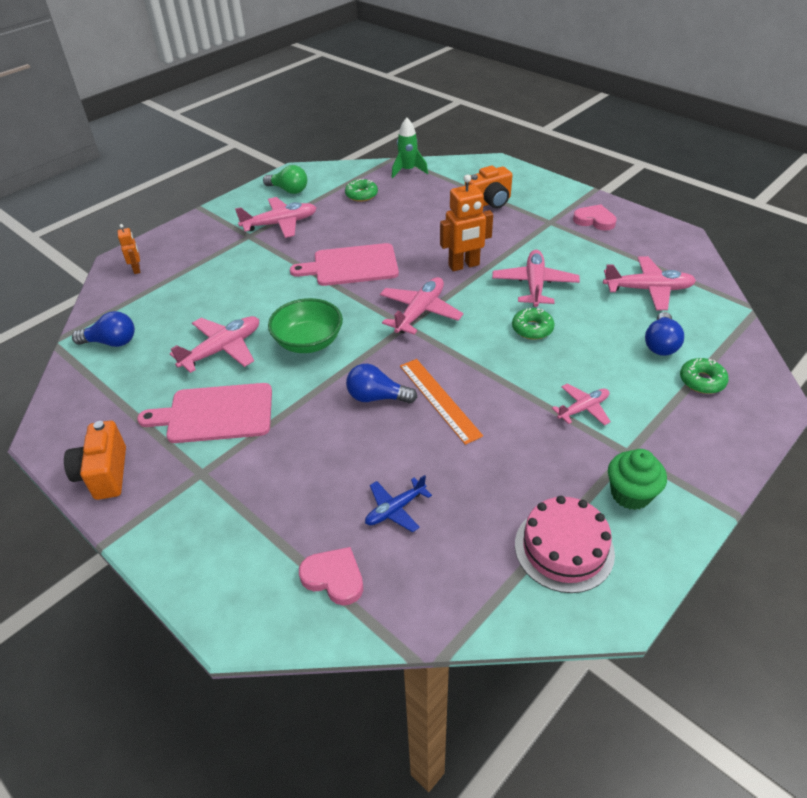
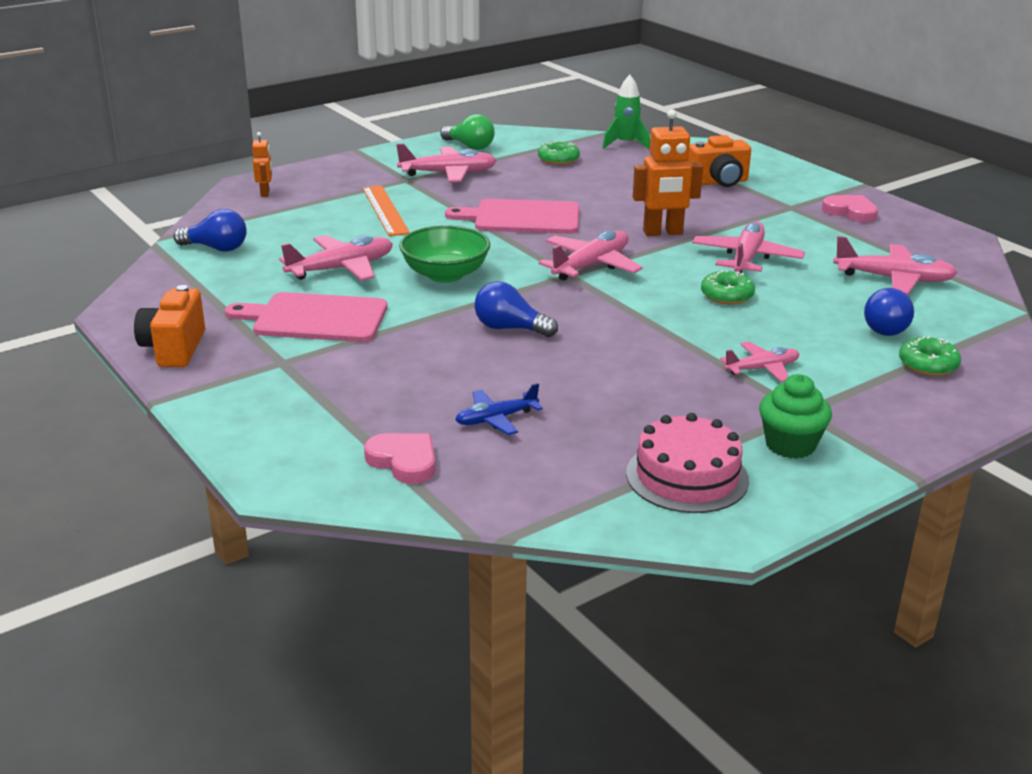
camera: 10 degrees right, 15 degrees down
(439, 400) = (585, 339): orange ruler -> orange ruler (384, 210)

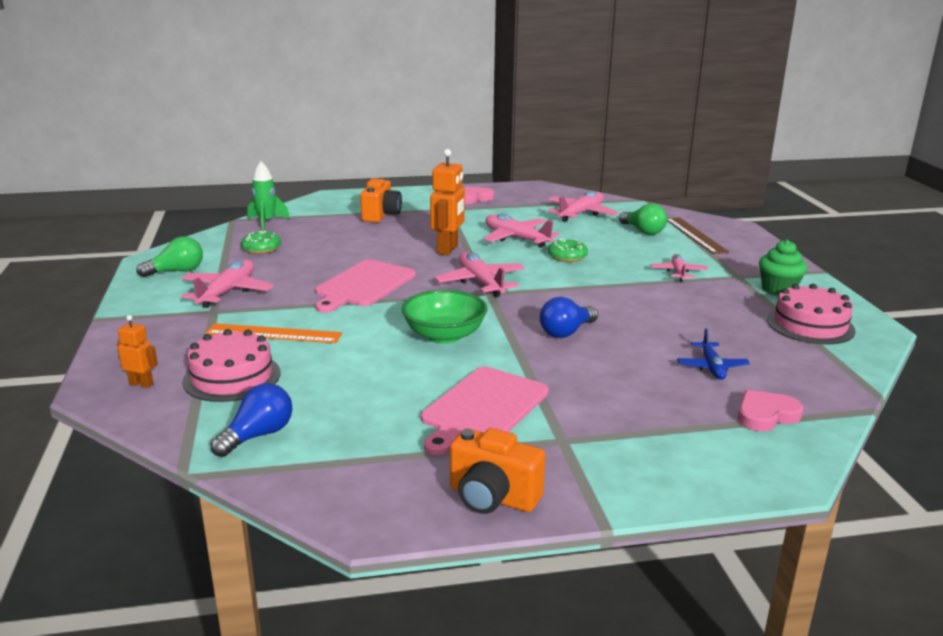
camera: 65 degrees left, 5 degrees down
(298, 216) = (232, 377): none -> pink cake
(342, 268) = (385, 377): pink plane -> none
(888, 327) = (643, 231): blue light bulb -> green light bulb
(928, 364) = (695, 235): green donut -> brown ruler

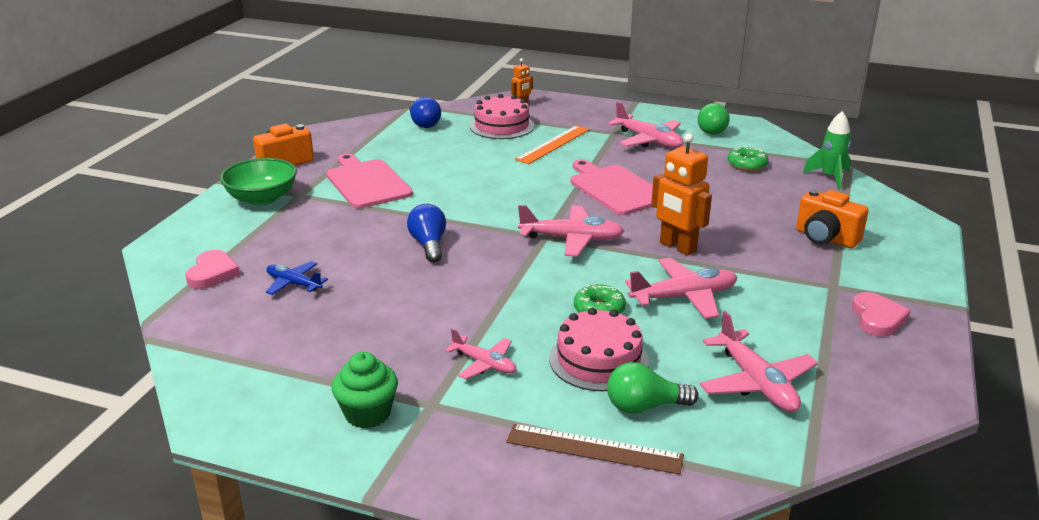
camera: 120 degrees right, 5 degrees up
(444, 335) = (482, 196): green bowl -> green bowl (262, 198)
(810, 325) = (278, 381): pink cake -> pink cake (598, 360)

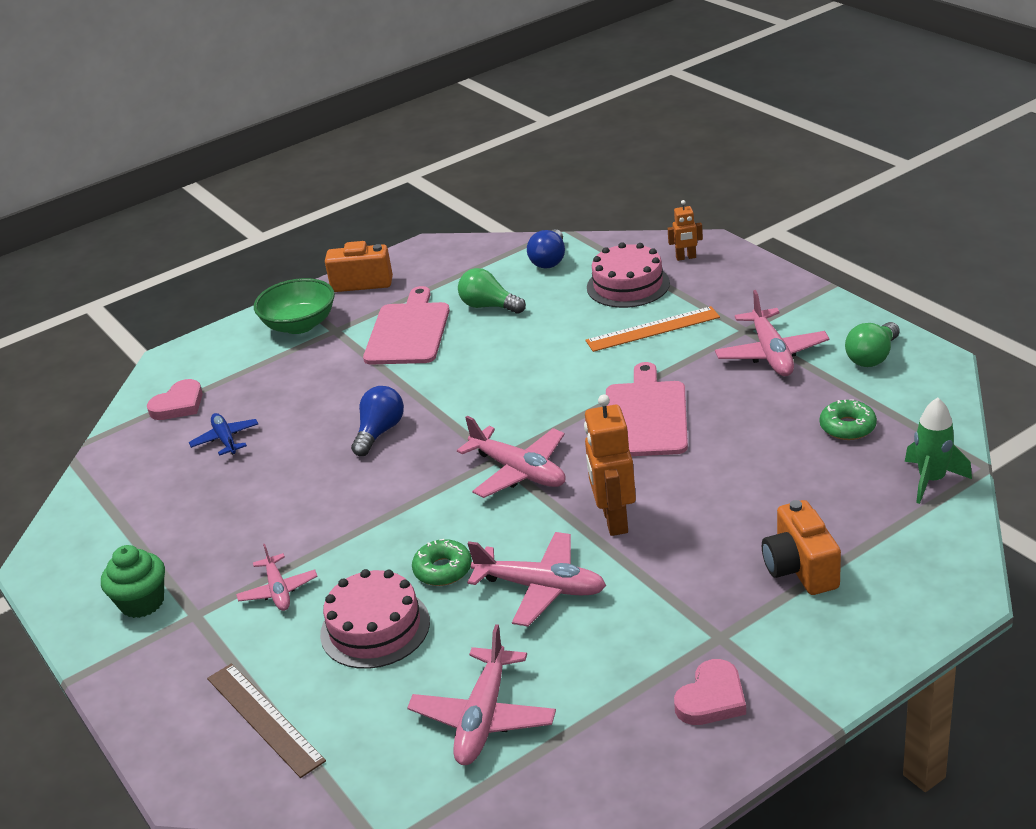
camera: 40 degrees right, 5 degrees up
(644, 406) = (354, 696): green light bulb -> green light bulb (489, 306)

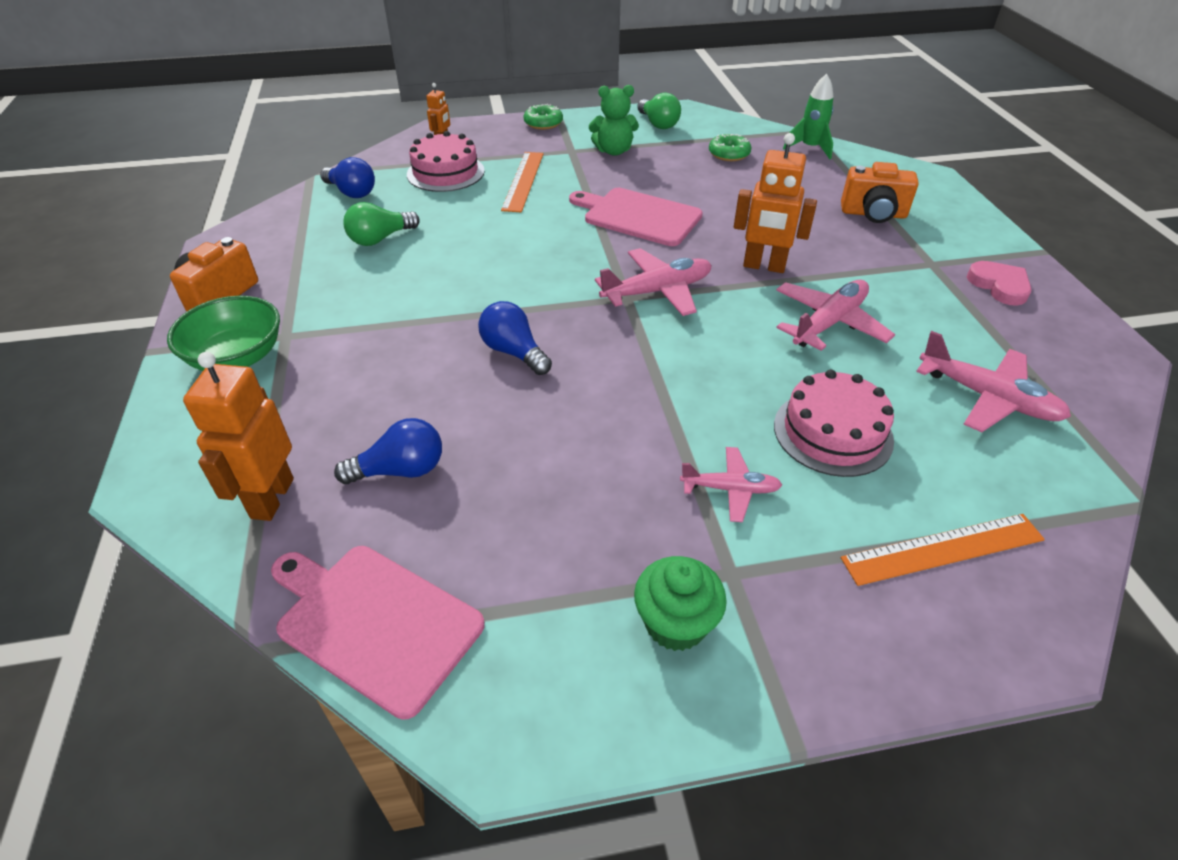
camera: 70 degrees left, 10 degrees up
(178, 404) = (271, 498): pink heart -> orange robot
(225, 439) = (400, 470): blue plane -> blue light bulb
(265, 718) = (942, 548): brown ruler -> orange ruler
(408, 331) = (357, 291): pink cutting board -> pink cutting board (375, 622)
(443, 570) = (769, 369): green donut -> green donut (543, 123)
(771, 354) = (613, 151): pink plane -> green teddy bear

